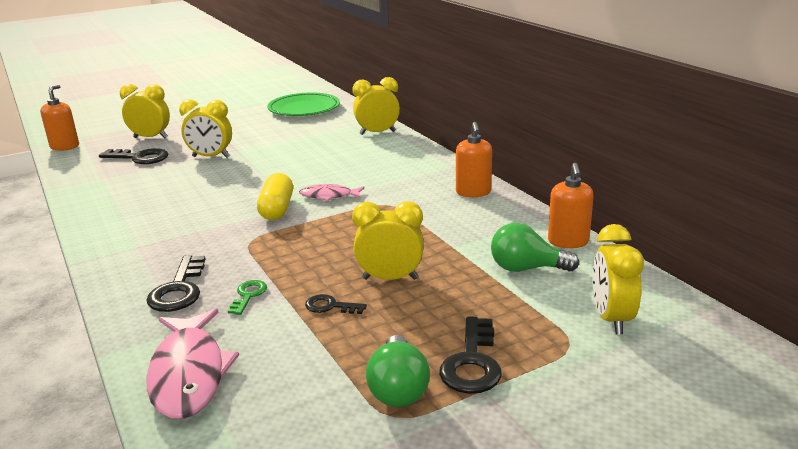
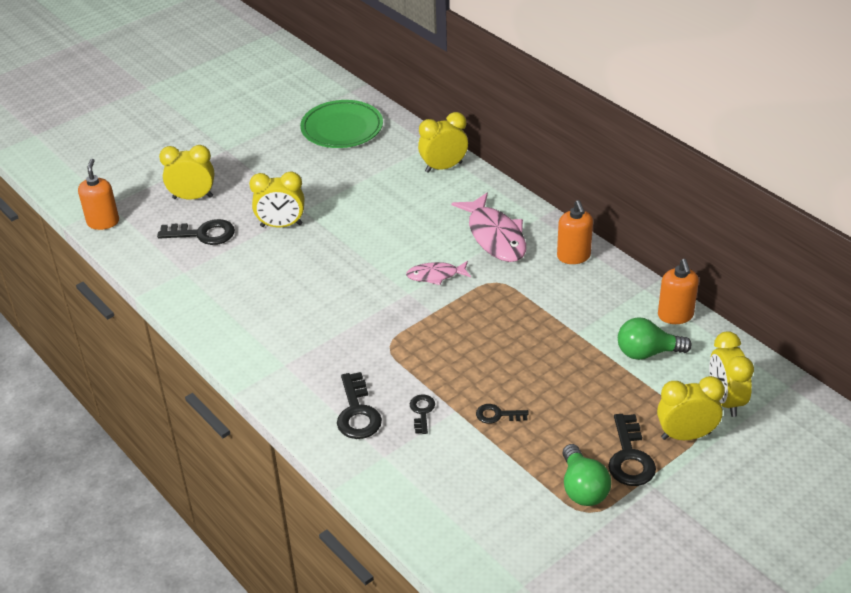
camera: 10 degrees left, 15 degrees up
(189, 374) = (417, 497): pink fish -> pink fish (495, 236)
(248, 295) = (422, 411): green key -> black key
(277, 209) = (393, 300): yellow capsule -> none
(390, 278) = (535, 378): yellow clock -> yellow clock (686, 435)

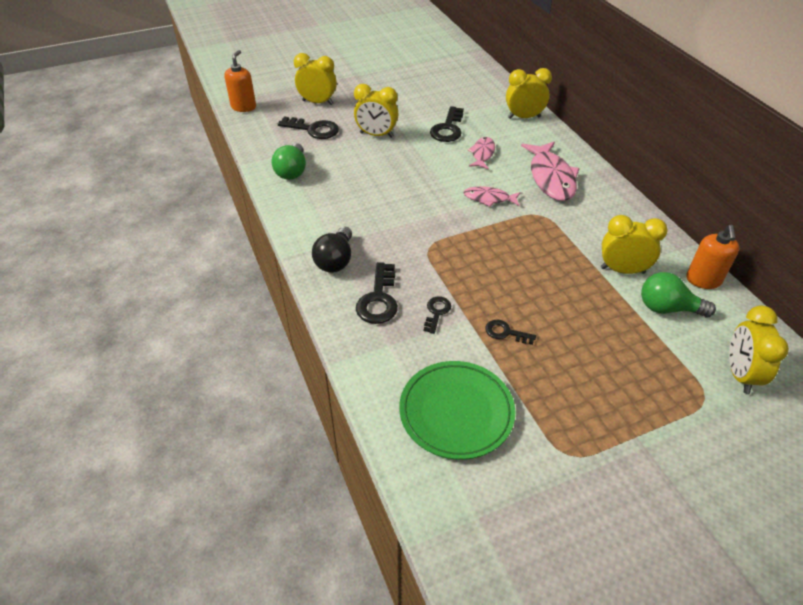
camera: 15 degrees right, 5 degrees up
(295, 383) = (335, 260): none -> black light bulb
(342, 128) = (452, 76): green plate -> green plate (456, 412)
(411, 223) = (482, 154): none -> pink fish
(573, 256) = (617, 208): orange soap dispenser -> none
(582, 488) = (569, 427): green light bulb -> green light bulb (292, 171)
(630, 457) = (626, 408): black key -> black key (448, 128)
(686, 435) = (690, 400): yellow clock -> yellow clock (622, 270)

